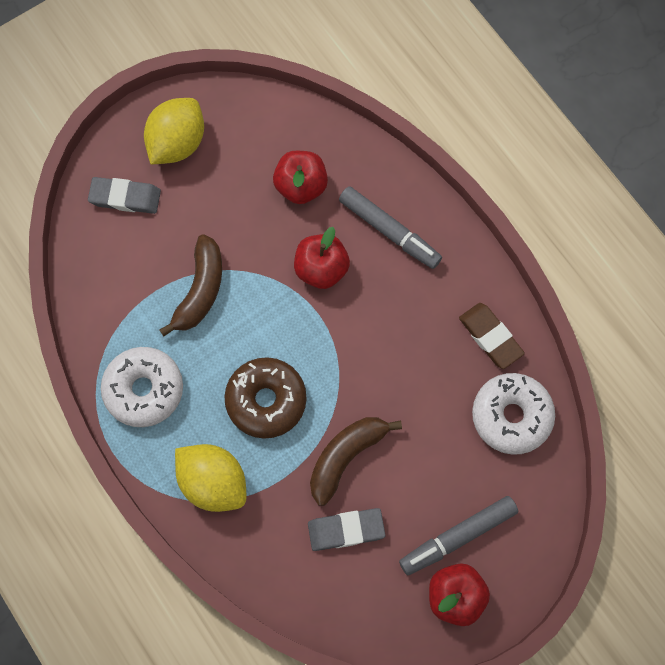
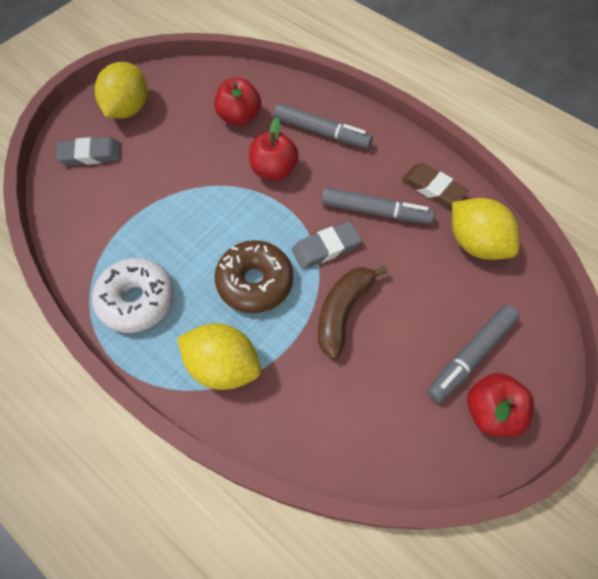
camera: 15 degrees left, 10 degrees down
(200, 290) = (172, 208): brown banana -> none
(346, 530) = (365, 377): grey eraser -> grey eraser (326, 248)
(417, 350) = (375, 211): none -> grey marker
(511, 416) = (475, 243): white donut -> yellow lemon

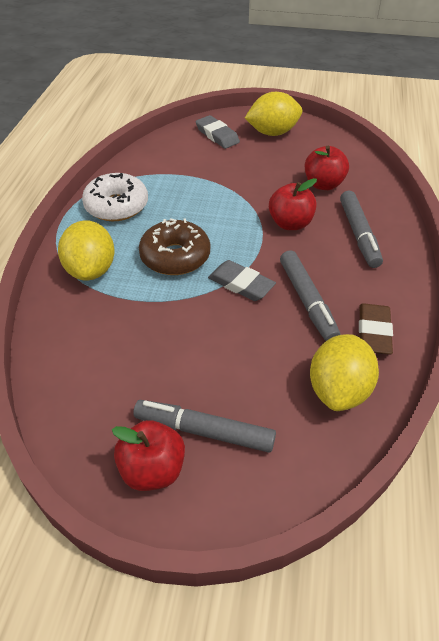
camera: 60 degrees right, 15 degrees down
(343, 311) = (186, 319): brown banana -> none

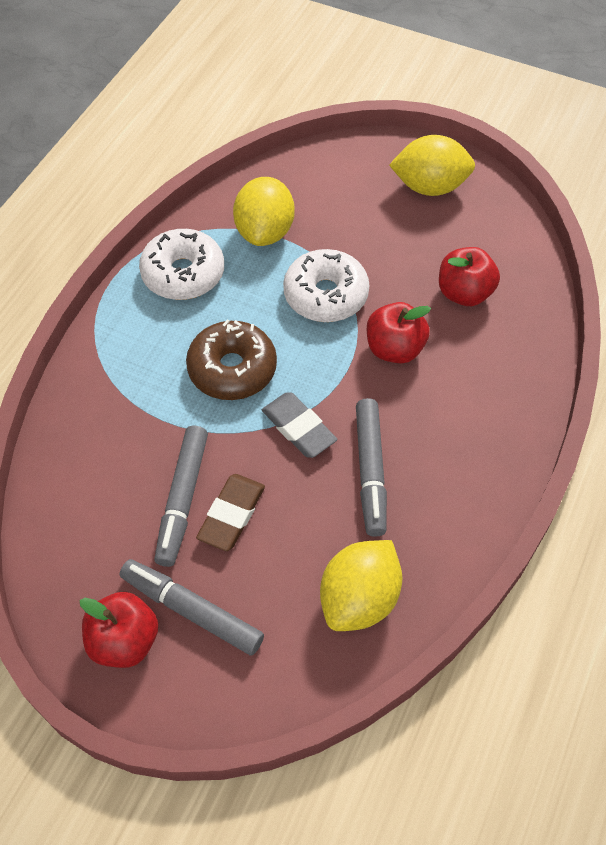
camera: 15 degrees right, 10 degrees up
(91, 270) = (127, 366): yellow lemon -> yellow lemon (265, 232)
(217, 135) = (351, 177): grey eraser -> none
(227, 201) = (325, 295): none -> white donut
(359, 234) = (477, 386): grey marker -> grey marker (182, 499)
(374, 332) = (433, 533): brown eraser -> brown eraser (231, 514)

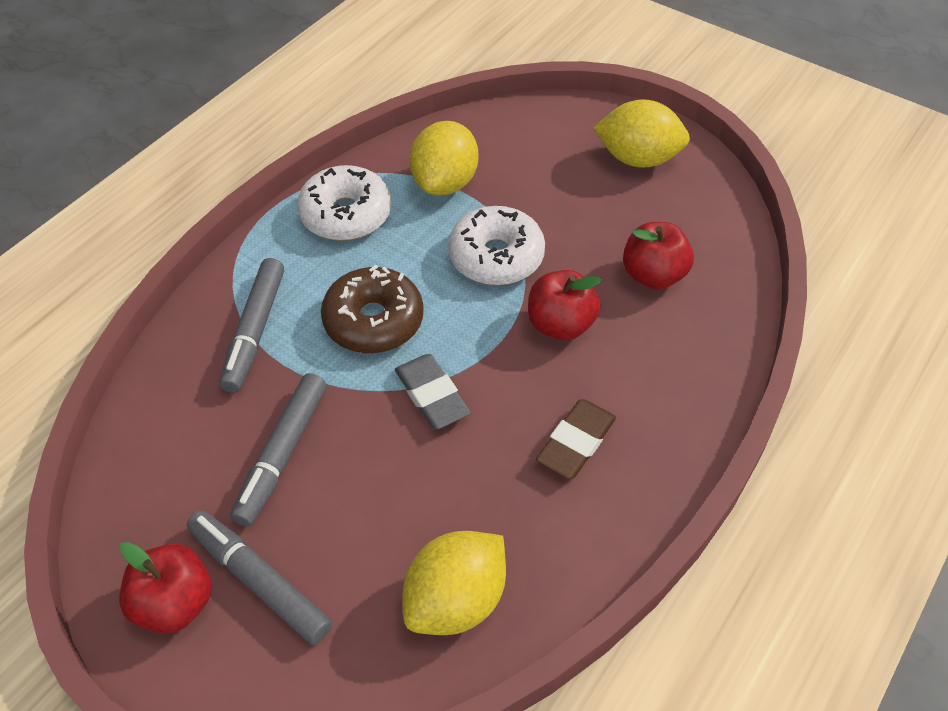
camera: 10 degrees right, 5 degrees down
(231, 514) = (332, 479): brown eraser -> brown eraser (576, 442)
(370, 471) = (502, 455): grey marker -> grey marker (255, 331)

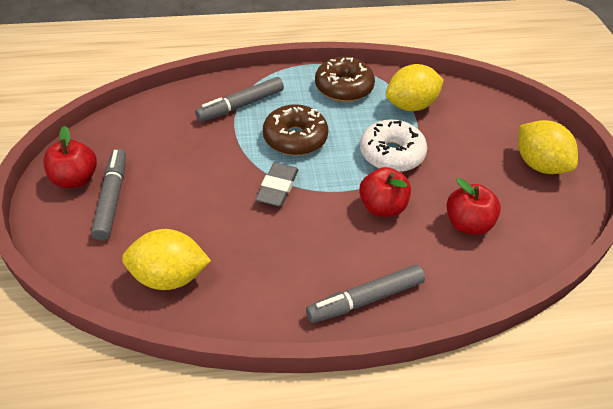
camera: 45 degrees right, 5 degrees down
(282, 454) = (185, 160): grey marker -> grey marker (365, 299)
(346, 214) = (344, 87): white donut -> brown donut
(576, 442) = (315, 263): brown eraser -> none

